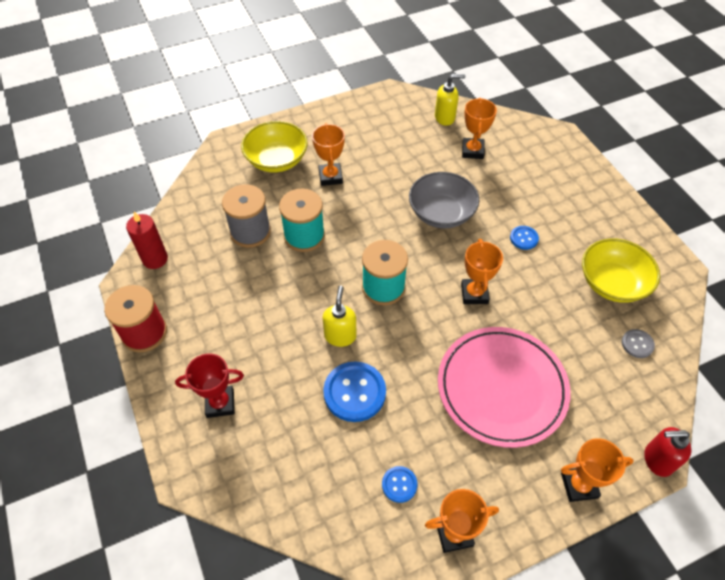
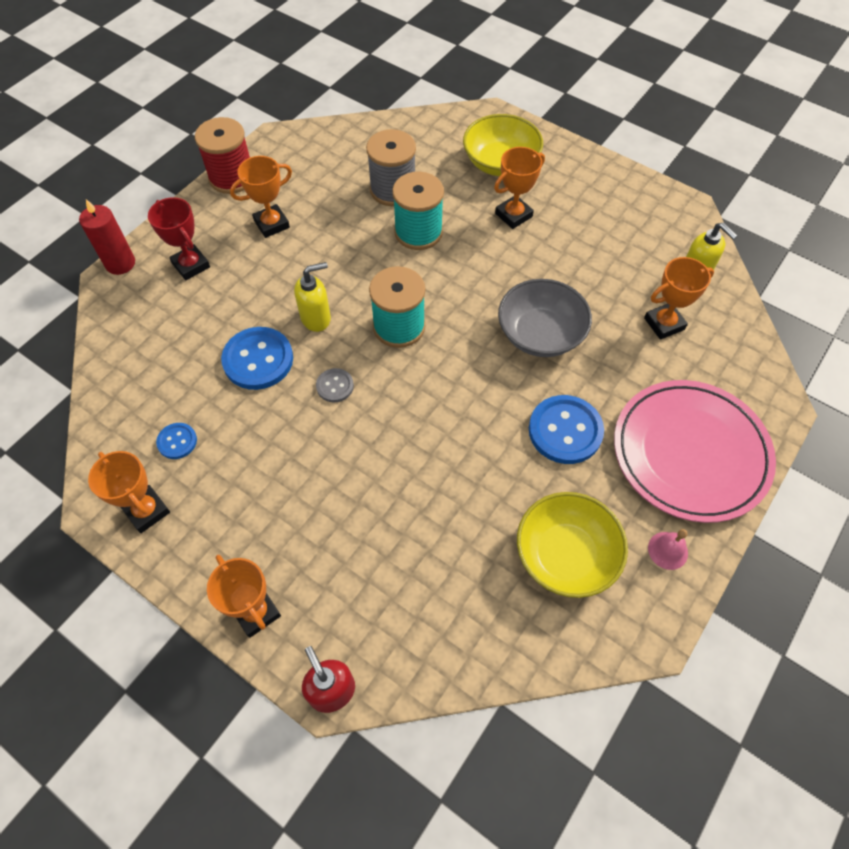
camera: 60 degrees right, 5 degrees up
(155, 259) = (313, 142): red candle -> red candle (120, 263)
(474, 293) = (447, 412): orange trophy -> orange trophy (271, 224)
(501, 388) = (337, 488): pink plate -> pink plate (690, 453)
(524, 238) = (565, 431): blue button -> blue button, size x1.91
(630, 233) = (667, 550): none -> pink bell
(637, 344) = (487, 615): grey button -> grey button (335, 386)

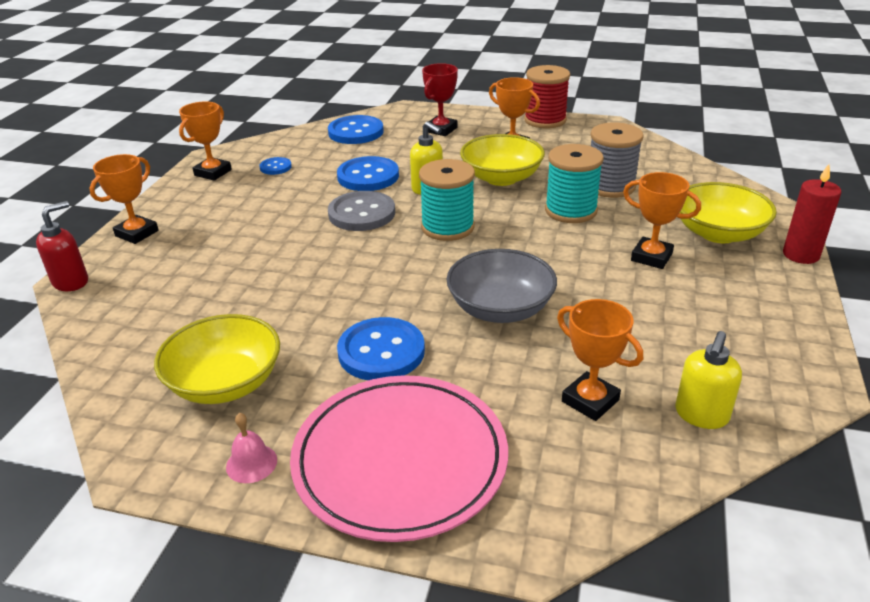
camera: 70 degrees right, 25 degrees down
(120, 263) = (422, 108): red candle -> red candle (801, 255)
(139, 342) = (356, 132): none -> blue button
(331, 256) = (501, 178): none -> yellow bowl
(335, 386) = (362, 213): grey button -> grey button, size x1.91

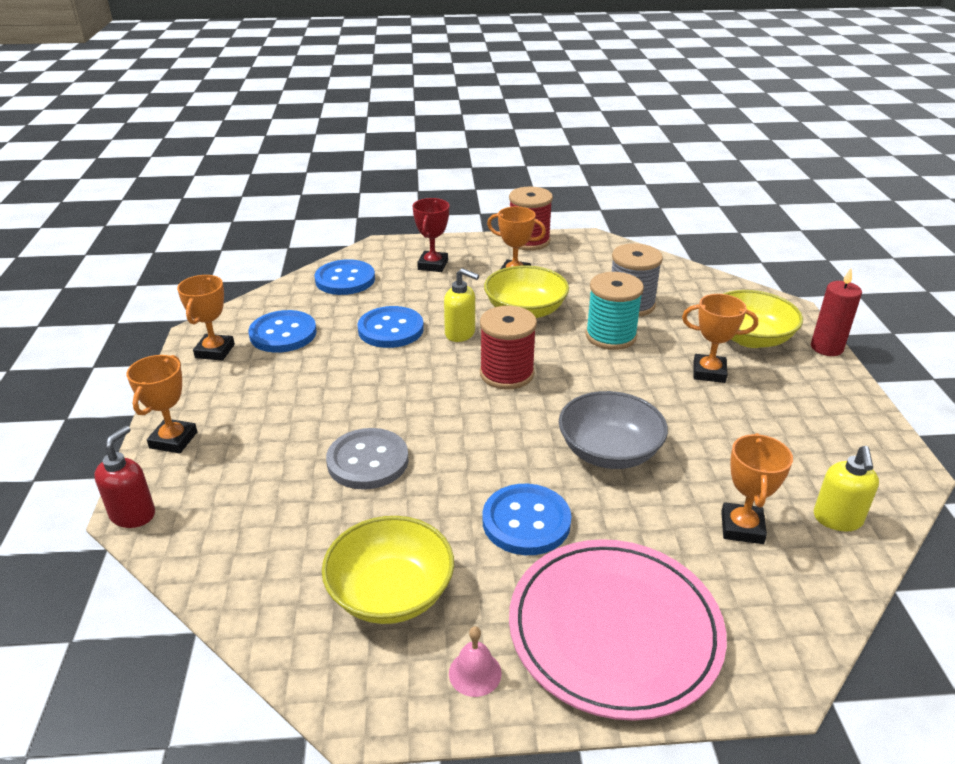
camera: 20 degrees left, 0 degrees up
(275, 167) = (283, 334): blue button -> blue button, size x1.91
(362, 213) = (411, 373): grey button -> grey button (368, 461)
(447, 227) = (506, 374): turquoise spool -> red spool
(590, 401) = (742, 527): orange trophy -> orange trophy turned 75 degrees clockwise

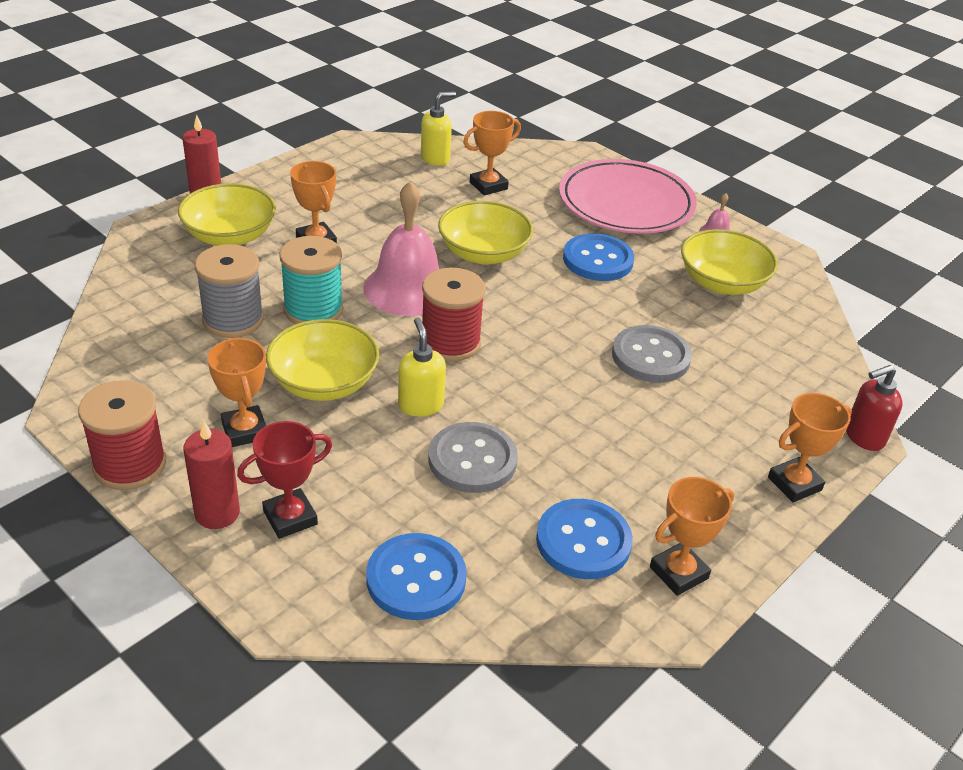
camera: 135 degrees left, 5 degrees up
(391, 329) = (472, 460): blue button -> grey button
(463, 250) = (217, 513): none -> red candle
(595, 386) = (407, 288): none -> pink bell
(609, 452) = (483, 253): grey bowl -> yellow bowl

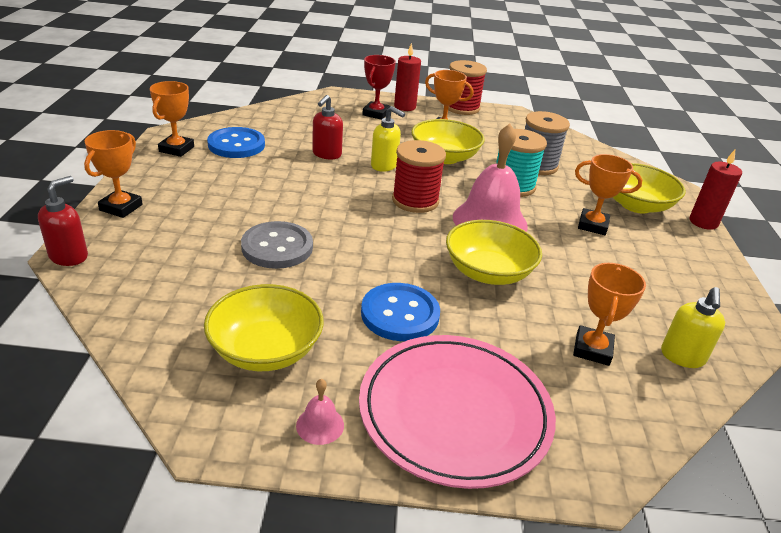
camera: 140 degrees right, 5 degrees down
(416, 579) = (300, 114): blue button -> none
(472, 460) = (326, 154): grey button -> red soap dispenser

